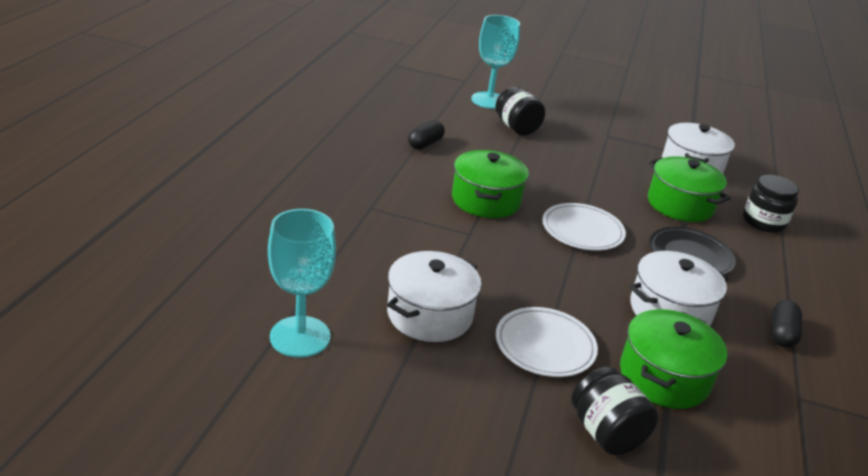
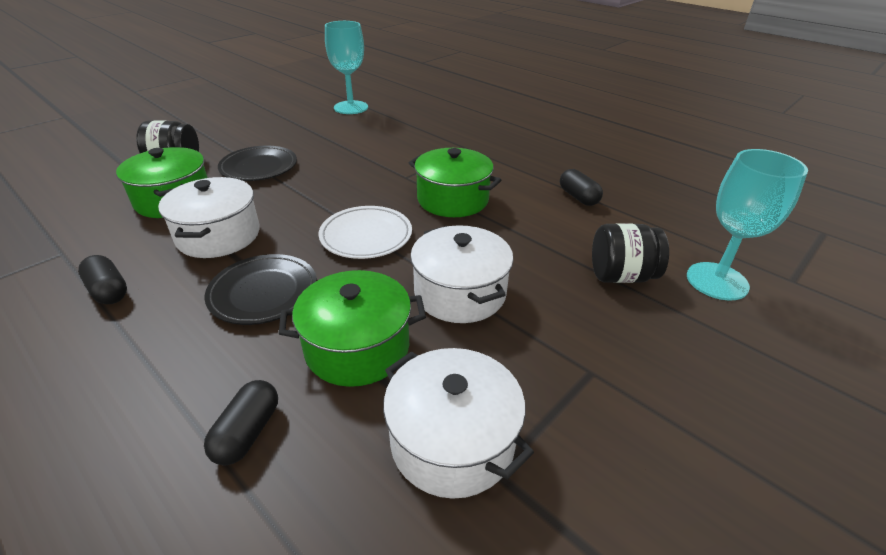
camera: 120 degrees right, 5 degrees up
(429, 314) = (330, 141): white pot -> white pot (460, 293)
(545, 346) = (259, 167): white plate -> black plate
(763, 222) = (247, 432): black jar -> black capsule

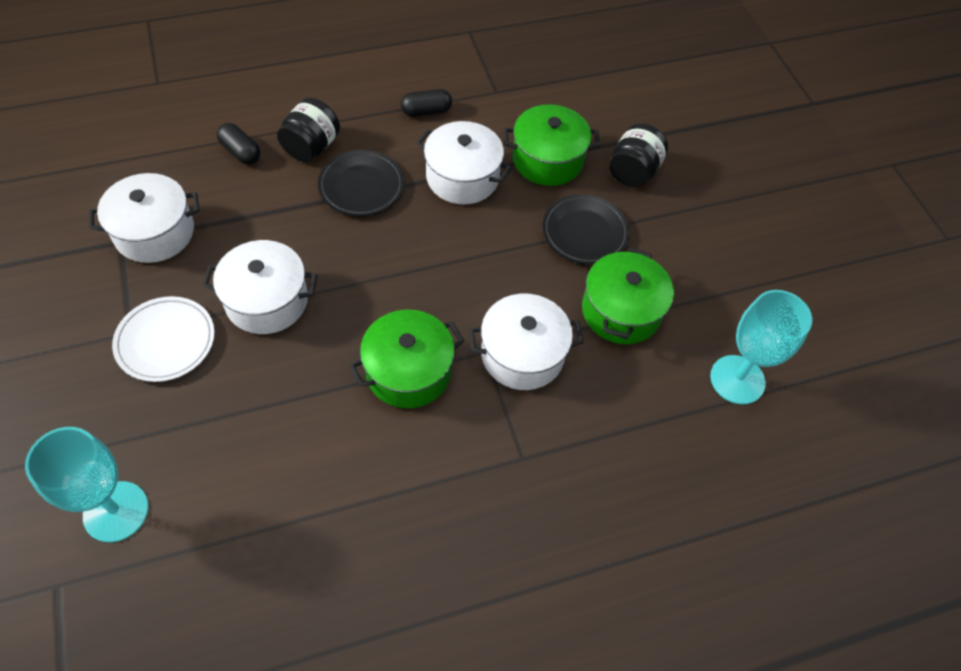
camera: 115 degrees right, 20 degrees up
(357, 347) = (263, 218): green pot -> green pot (621, 311)
(366, 236) = (392, 272): white plate -> white plate (166, 341)
(394, 164) = (522, 354): none -> white pot
(578, 197) = (328, 502): black capsule -> none
(621, 276) = (189, 434): black jar -> black jar (311, 147)

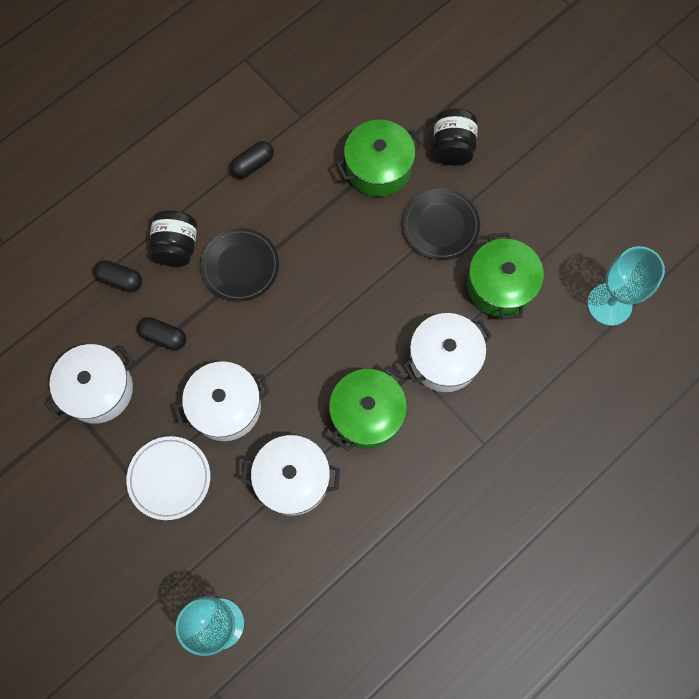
camera: 20 degrees left, 15 degrees up
(248, 214) = (164, 337): none -> black capsule
(462, 177) = (318, 218): white pot -> white pot (292, 479)

